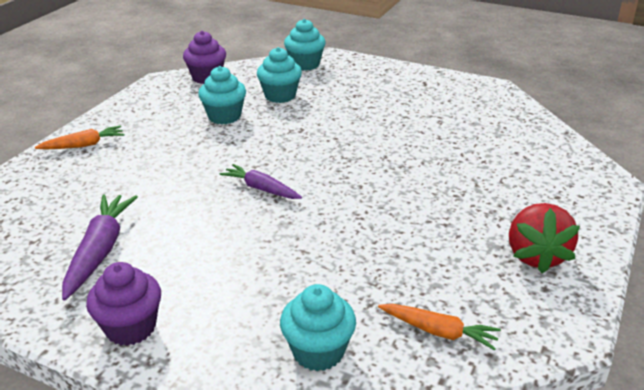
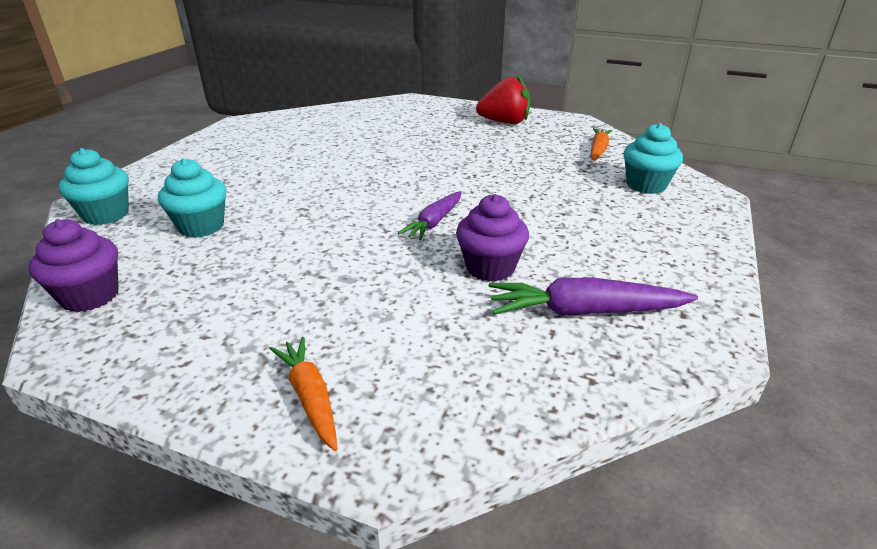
camera: 95 degrees left, 0 degrees up
(131, 327) = (684, 267): purple cupcake -> purple cupcake (490, 267)
(224, 116) = (248, 263): turquoise cupcake -> none

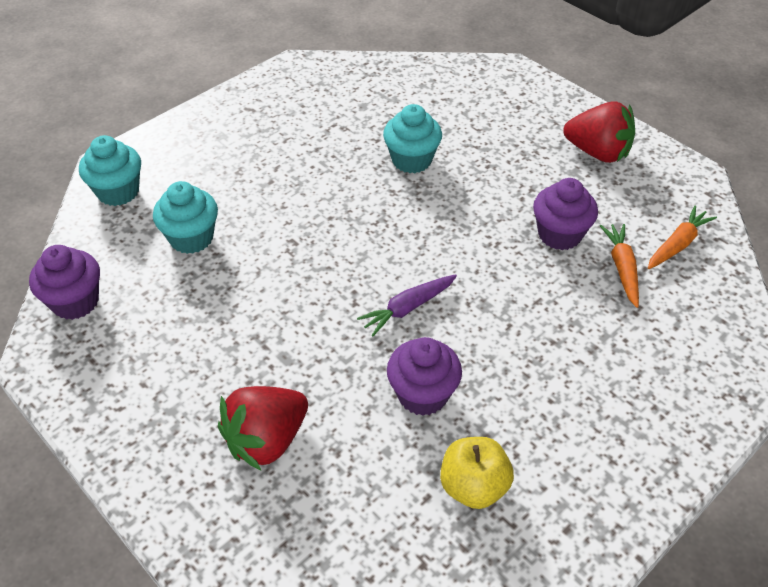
camera: 25 degrees right, 15 degrees up
(310, 397) = (193, 484): orange carrot -> orange carrot (622, 268)
(369, 338) = (267, 440): none -> red strawberry
(515, 161) = (559, 234): none -> purple cupcake
(585, 311) = (473, 486): purple carrot -> yellow apple
(646, 185) = (686, 328): turquoise cupcake -> turquoise cupcake (411, 160)

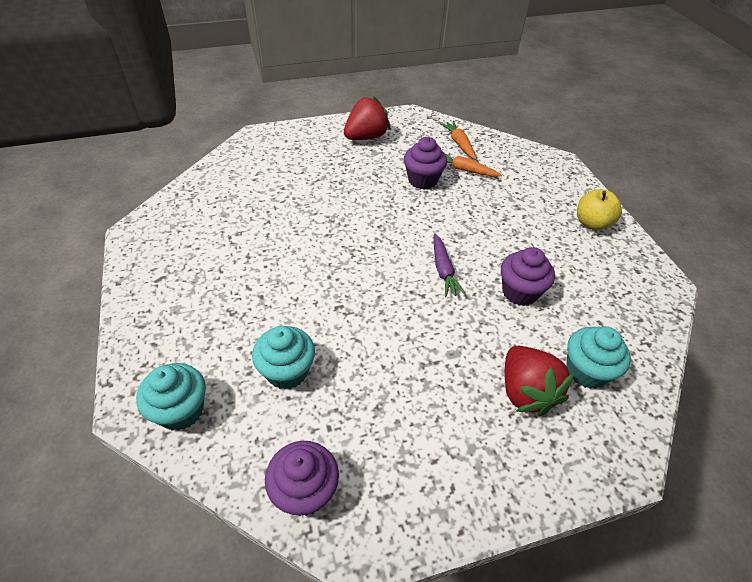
camera: 65 degrees left, 0 degrees up
(411, 160) = (305, 213): turquoise cupcake -> turquoise cupcake (586, 371)
(473, 486) = (598, 297): yellow apple -> yellow apple (592, 223)

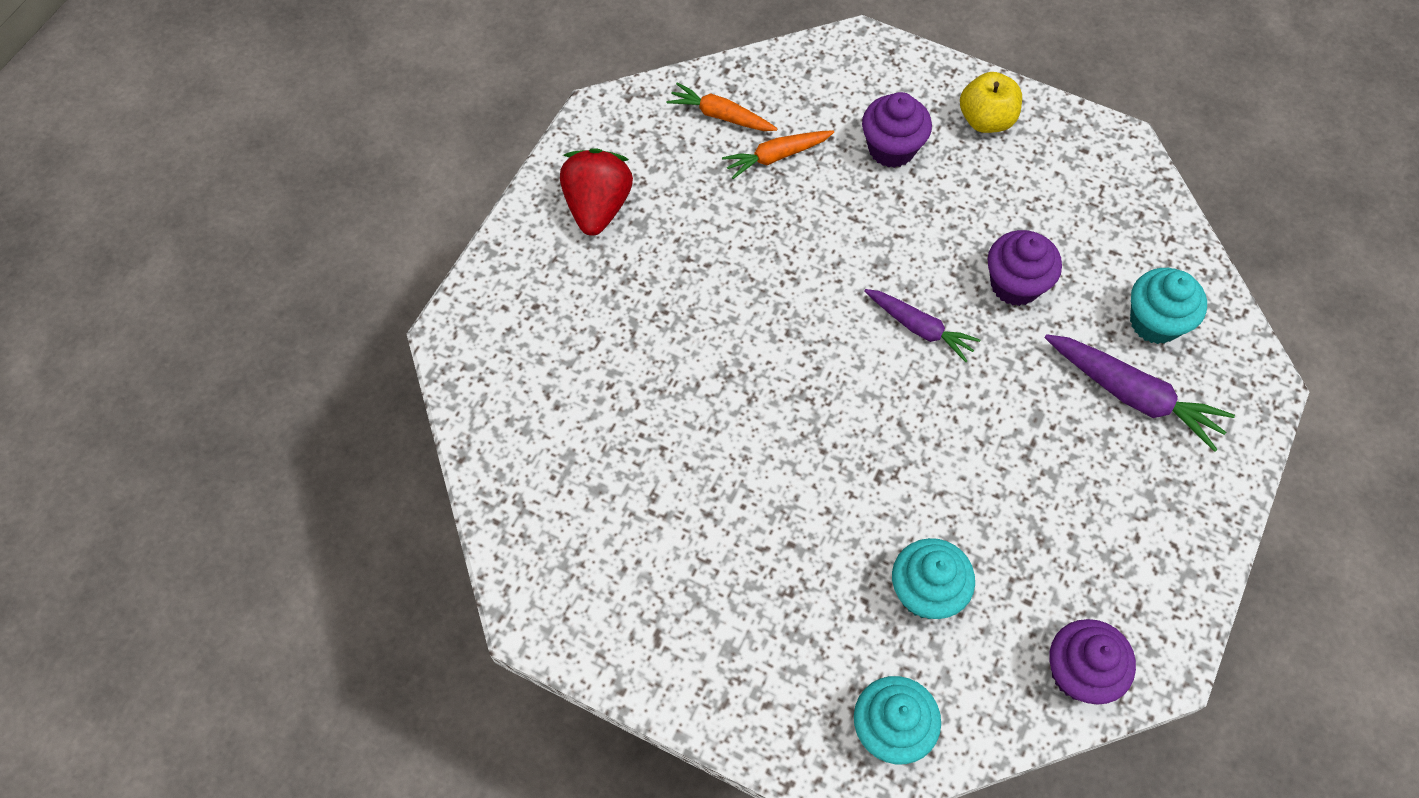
camera: 45 degrees left, 15 degrees up
(422, 180) = (751, 218): purple cupcake -> purple cupcake (891, 148)
(525, 392) = (1132, 395): red strawberry -> purple carrot

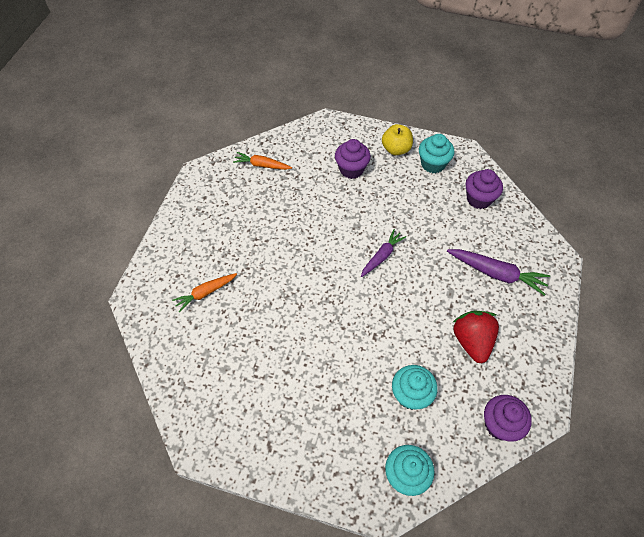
camera: 10 degrees left, 5 degrees down
(598, 207) = (204, 219): red strawberry -> red strawberry (472, 341)
(776, 156) = (294, 181): orange carrot -> orange carrot (205, 293)
(919, 328) = (382, 256): purple carrot -> purple carrot turned 75 degrees counterclockwise
(1015, 284) = (426, 227): purple cupcake -> purple cupcake (479, 199)
(1155, 322) = (499, 235): turquoise cupcake -> turquoise cupcake (433, 164)

